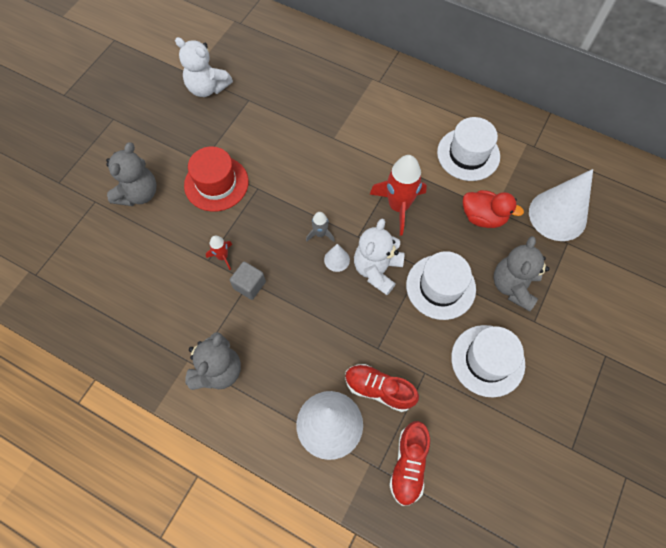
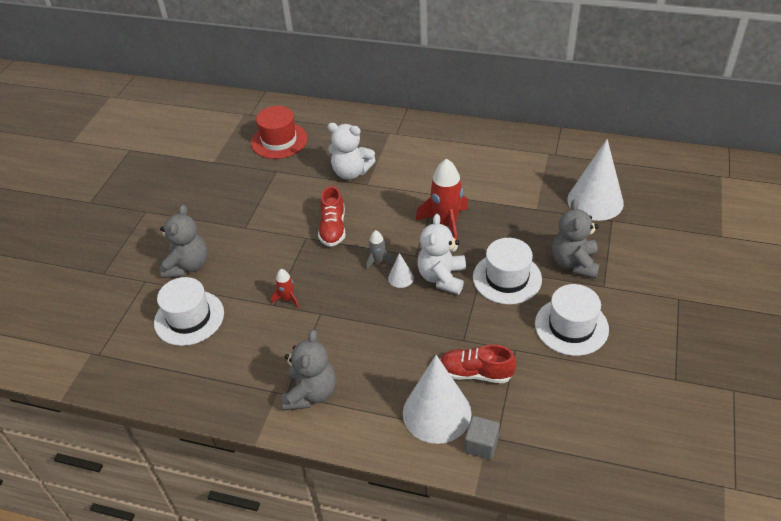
camera: 10 degrees left, 20 degrees down
(207, 88) = (233, 169): white teddy bear -> white teddy bear (351, 172)
(216, 183) = (264, 242): red hat -> red hat (279, 140)
(249, 285) = (321, 316): grey cube -> grey cube (481, 445)
(408, 465) = (525, 428): red shoe -> red shoe (333, 228)
(468, 154) = (497, 172): white hat -> white hat (189, 318)
(483, 217) = (528, 216): red duck -> none

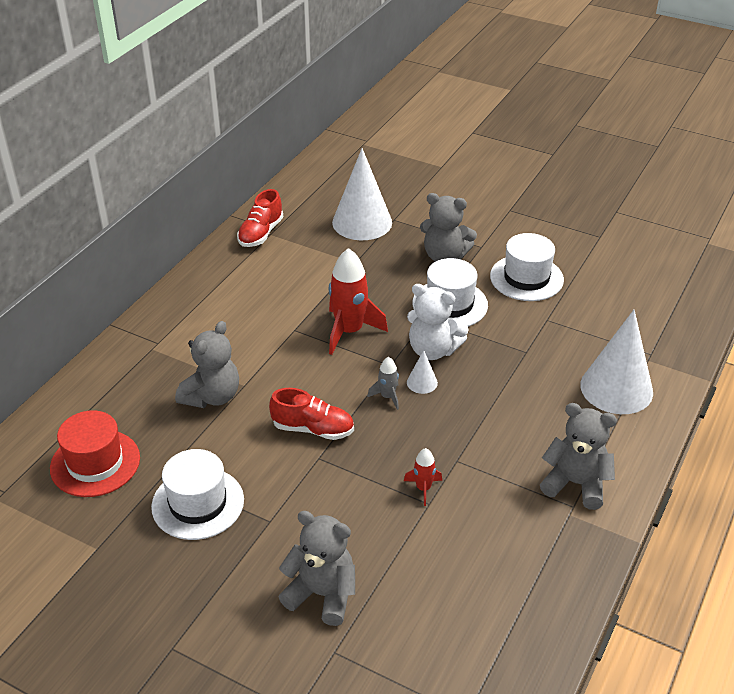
camera: 80 degrees left, 5 degrees down
(189, 318) = (426, 598): white hat -> white hat (198, 503)
(351, 172) = (212, 396): white teddy bear -> grey teddy bear
(475, 373) = (571, 352): red shoe -> red shoe (261, 233)
(481, 445) = (657, 365): grey cube -> none

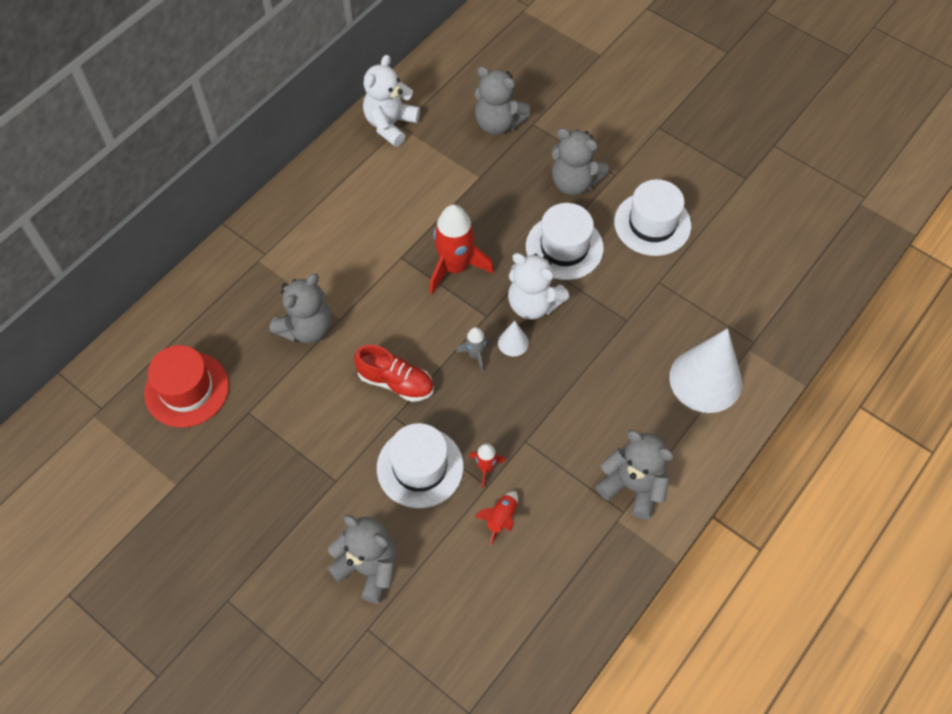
camera: 10 degrees right, 20 degrees up
(198, 503) = (273, 450): white hat -> white hat (420, 467)
(261, 233) = (390, 124): red shoe -> white teddy bear
(362, 222) = (498, 123): white cone -> grey teddy bear
(451, 529) = (501, 518): none -> red rocket

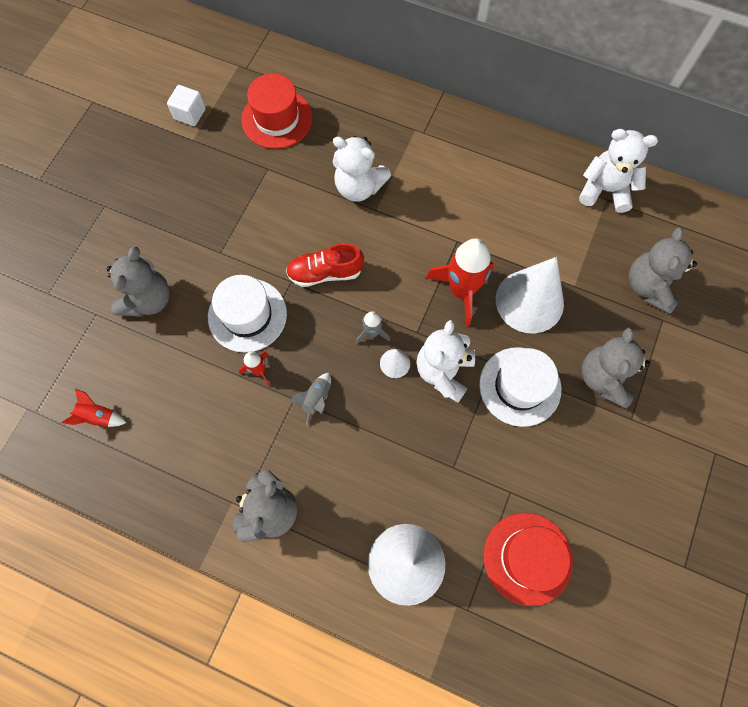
camera: 75 degrees right, 10 degrees up
(139, 481) = (190, 114): none -> white cube
(306, 328) = (359, 187): grey teddy bear -> white teddy bear
(396, 382) = (325, 273): red shoe -> red shoe turned 75 degrees clockwise
(483, 216) = (529, 301): none -> white cone
(501, 518) = (213, 396): red rocket -> red rocket (98, 416)
(531, 420) = (316, 399): none -> grey rocket
(652, 224) = (581, 471): white hat -> none
(718, 285) = (527, 558): none -> red hat

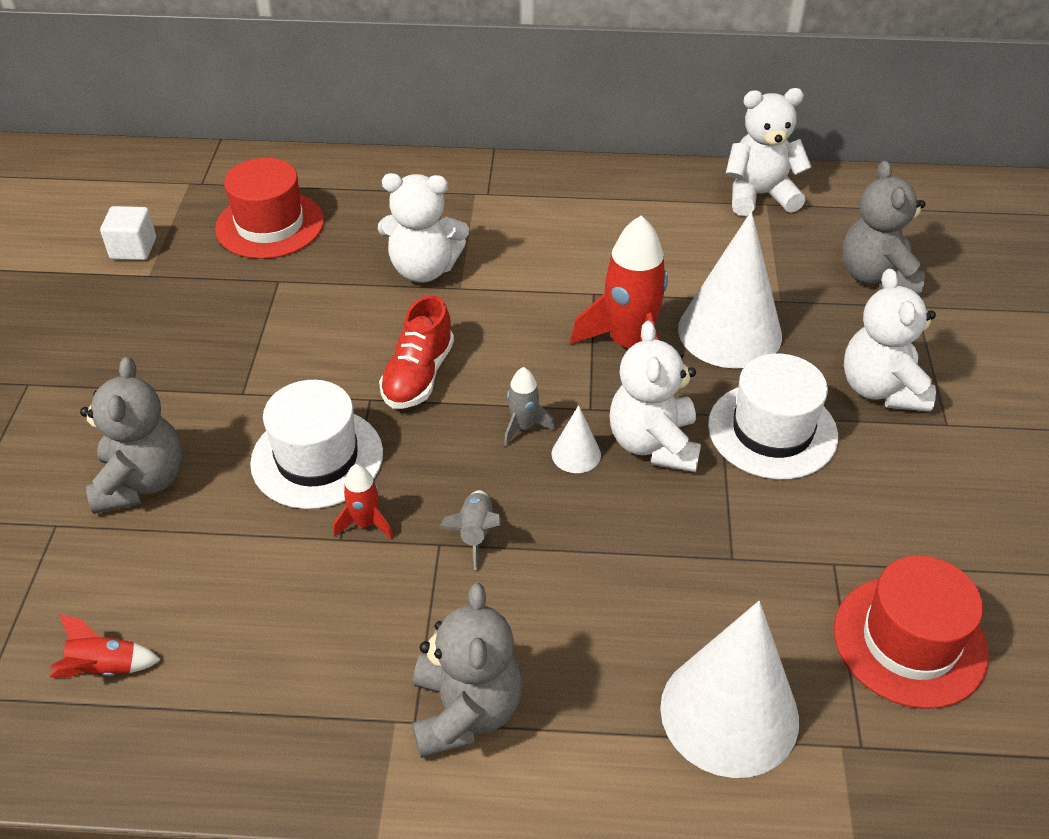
camera: 20 degrees left, 25 degrees down
(325, 273) = (418, 375): red shoe -> red shoe turned 45 degrees counterclockwise
(604, 378) = (881, 389): grey teddy bear -> white teddy bear

